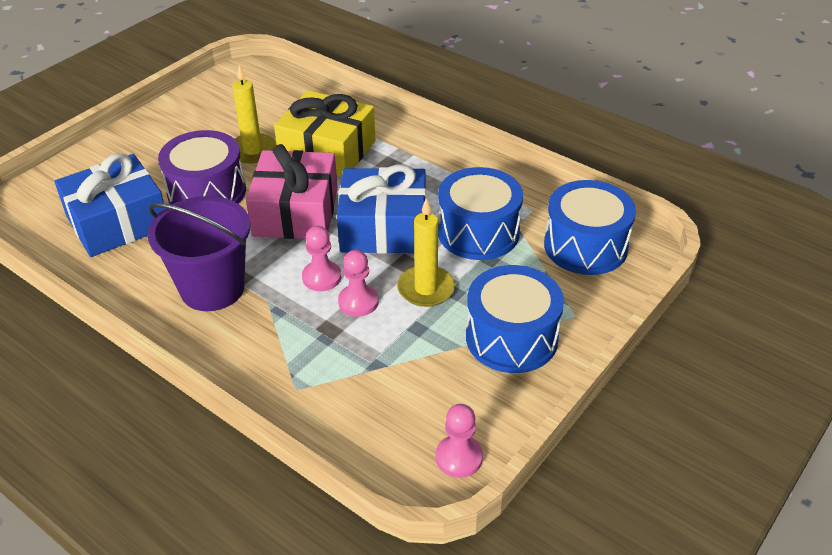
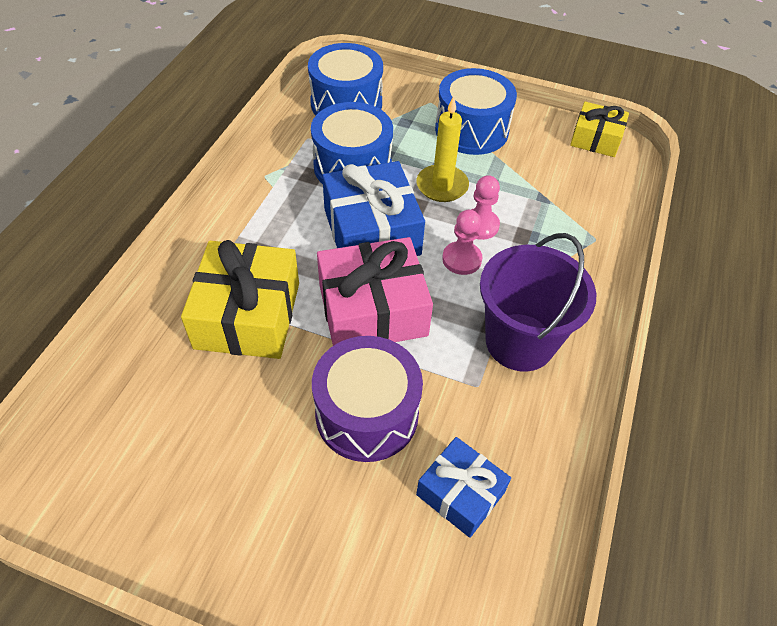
camera: 110 degrees left, 10 degrees up
(118, 222) = (460, 493): blue gift -> blue gift, size x0.60
(252, 151) = (266, 395): yellow candle -> none
(459, 457) = (595, 139): pink pawn -> yellow gift

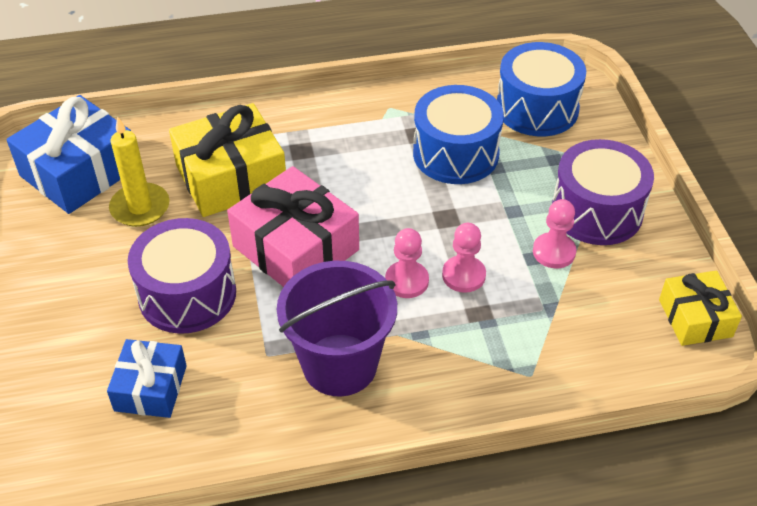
camera: 60 degrees right, 5 degrees down
(371, 232) = (385, 205): blue gift -> blue gift (80, 171)
(442, 186) = (491, 225): yellow candle -> yellow candle (140, 207)
(471, 130) = (597, 211): blue drum -> purple drum
(492, 169) = (554, 252): none -> pink pawn

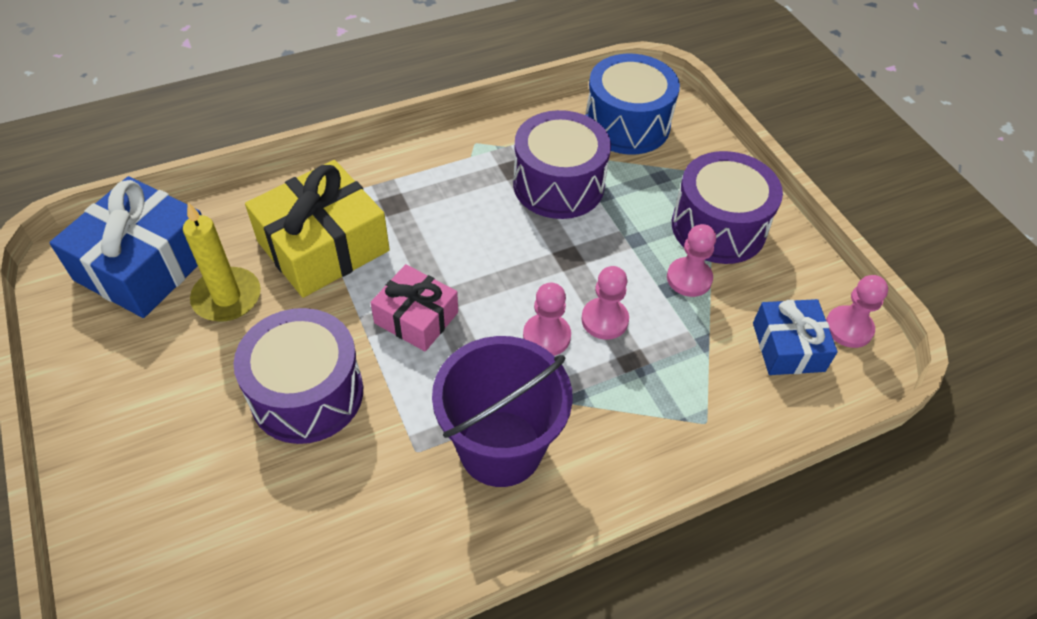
camera: 15 degrees left, 5 degrees up
(150, 388) = (291, 518): blue gift -> blue gift (788, 347)
(296, 248) = (416, 318): pink gift -> pink gift, size x0.60
(455, 154) = (558, 185): blue drum -> purple drum
(695, 318) = (848, 328): yellow gift -> pink pawn

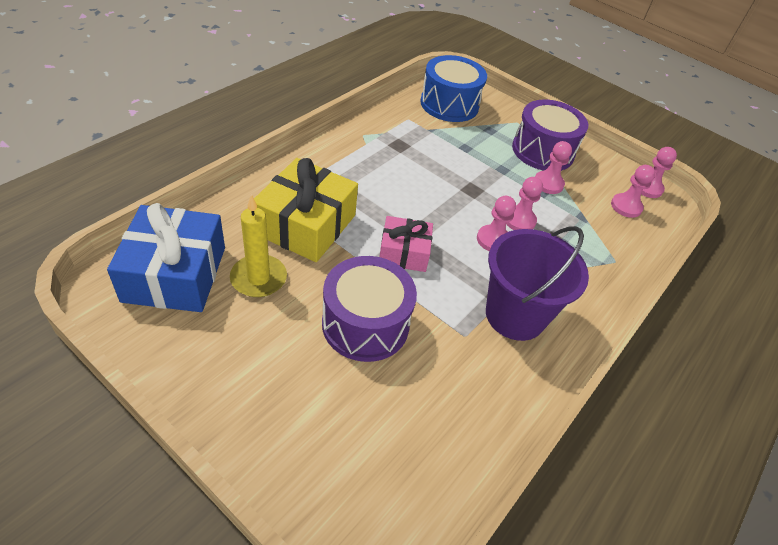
camera: 30 degrees left, 5 degrees down
(558, 185) = (434, 148): purple drum -> none
(788, 347) = (626, 206): blue gift -> pink pawn

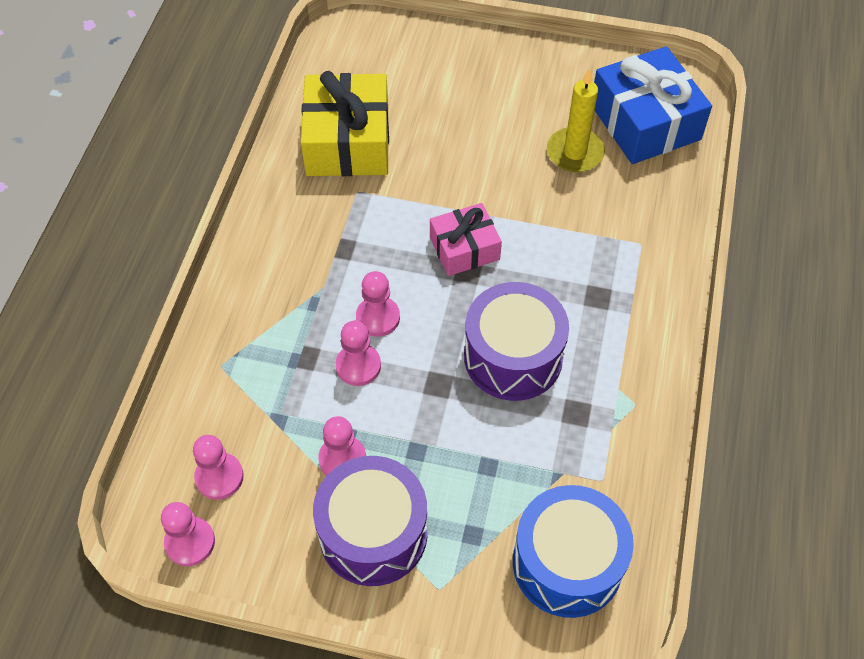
camera: 160 degrees right, 10 degrees up
(306, 224) = (584, 228): yellow gift -> yellow gift (347, 142)
(365, 324) = (452, 159): purple drum -> purple drum (513, 357)
(515, 315) = (317, 235): purple bucket -> none

